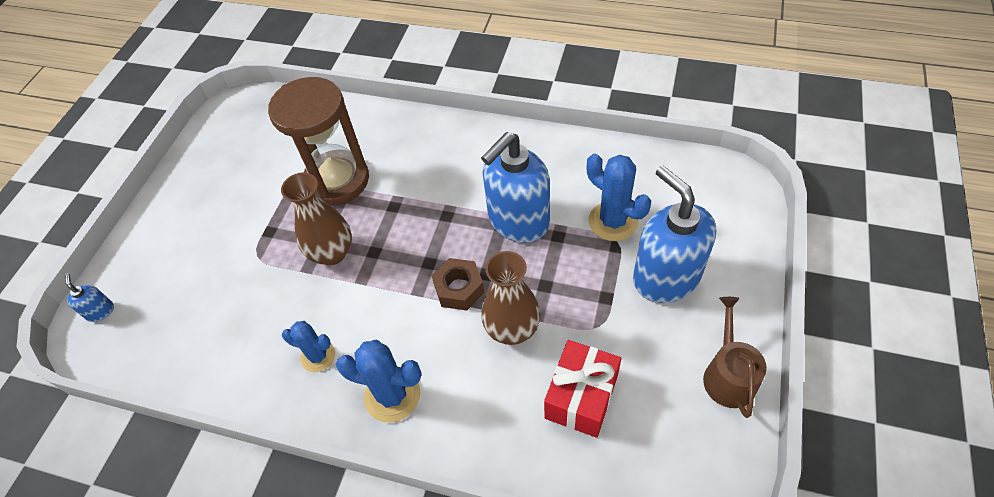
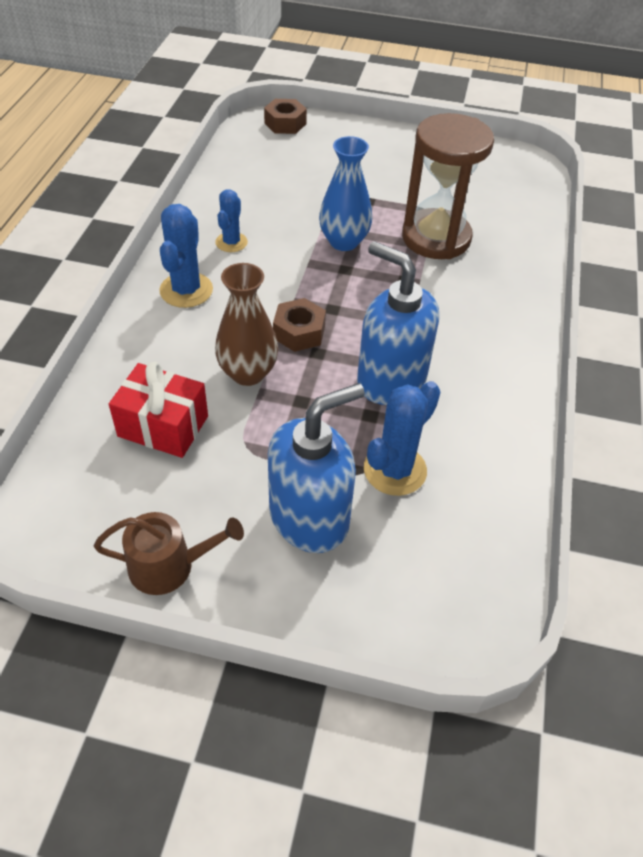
camera: 80 degrees right, 5 degrees down
(100, 311) = (285, 123): blue soap dispenser -> brown nut
(332, 253) = (344, 242): brown vase -> blue vase

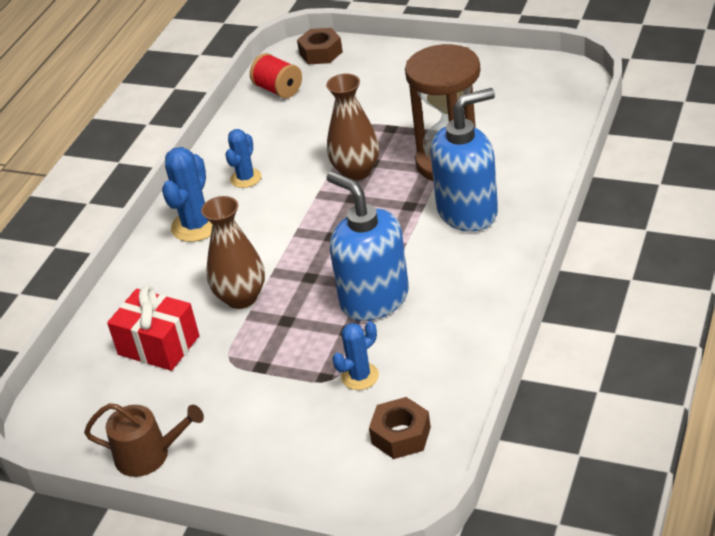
camera: 15 degrees right, 10 degrees down
(249, 155) = (278, 90): none -> red spool
(299, 332) = (296, 259): brown nut -> brown nut (401, 435)
(310, 517) = (275, 416): blue soap dispenser -> blue soap dispenser (468, 212)
(344, 242) = (356, 171): blue vase -> brown vase
(395, 470) = (360, 376): blue cactus -> blue cactus, size x0.65

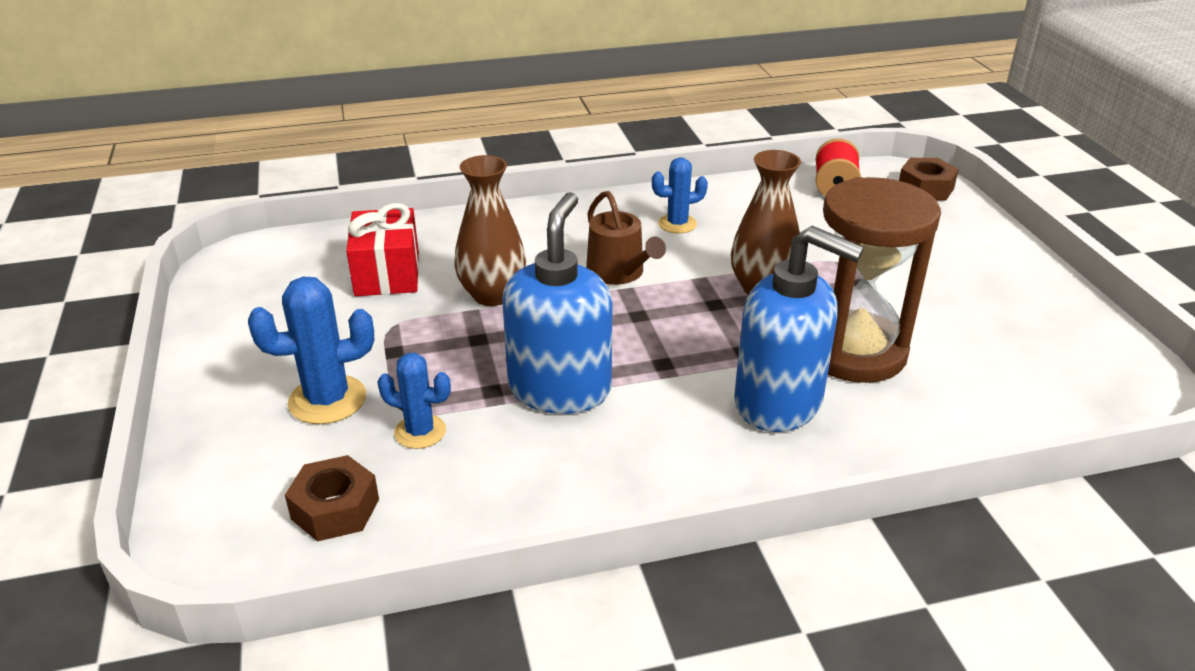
camera: 50 degrees right, 5 degrees down
(149, 455) = (224, 332): brown watering can -> brown watering can (619, 273)
(196, 226) = (578, 225): blue cactus -> blue cactus (327, 400)

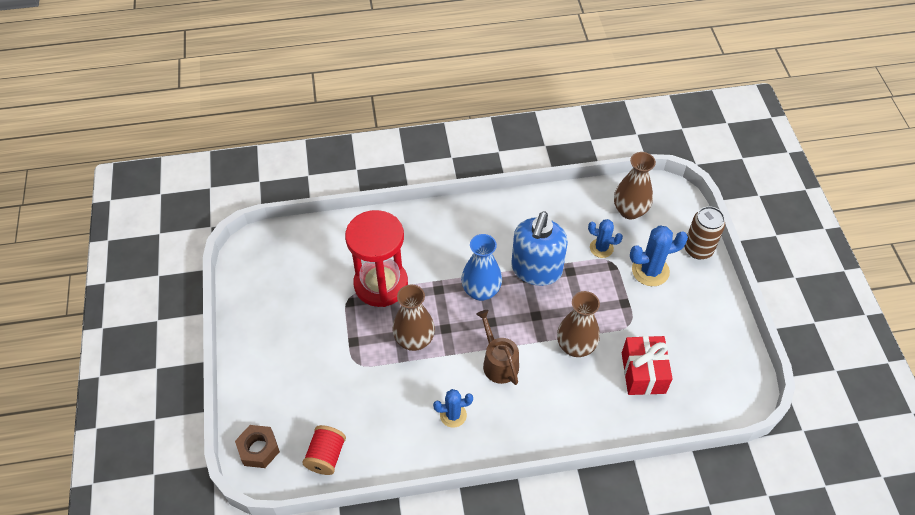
camera: 175 degrees left, 20 degrees up
(207, 442) = (698, 249): none -> brown can
(335, 509) = (629, 211): brown nut -> brown vase
(664, 352) = (481, 291): none -> blue vase
(779, 403) = (430, 253): blue soap dispenser -> none
(854, 352) = (381, 284): brown hourglass -> red hourglass

